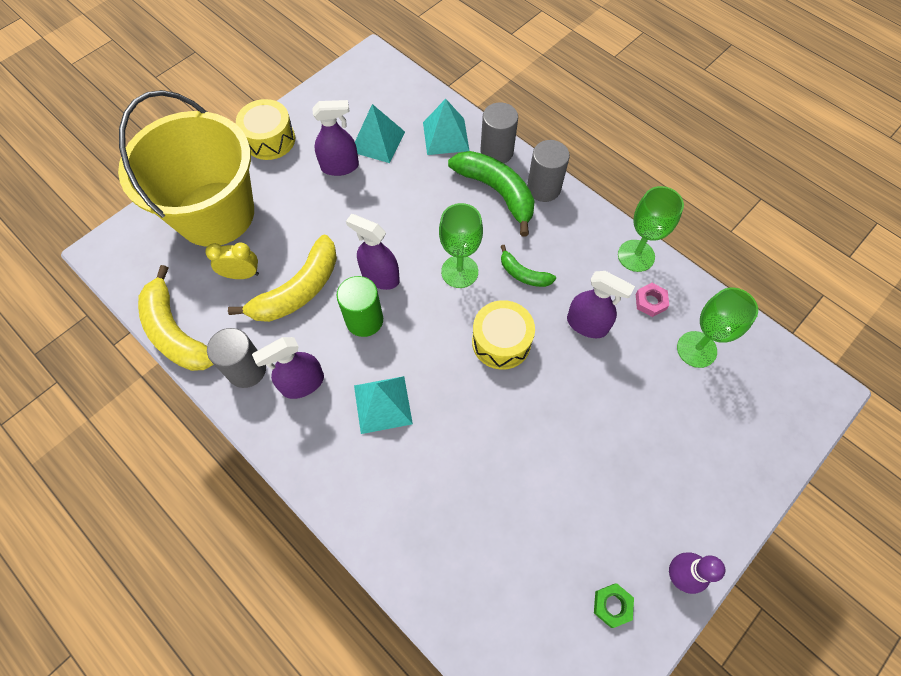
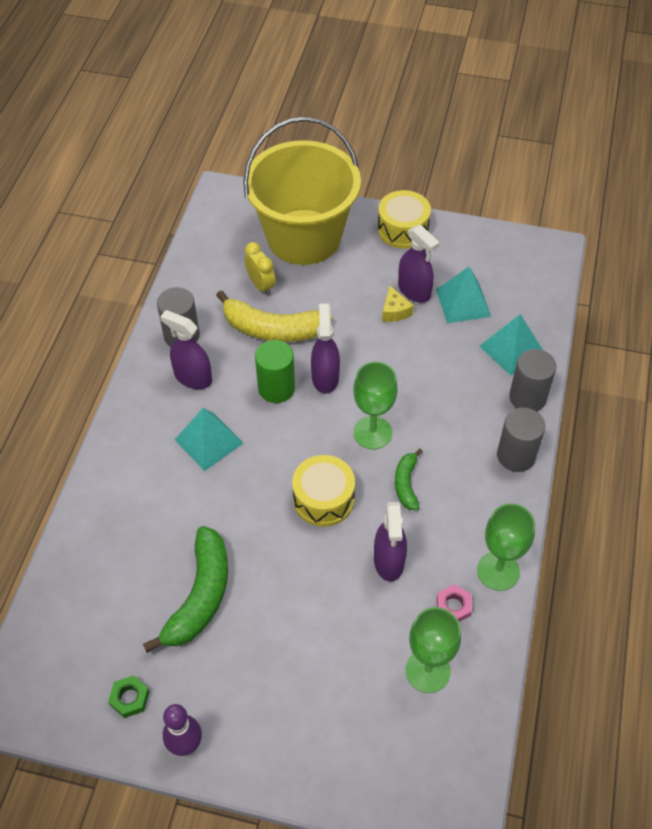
camera: 60 degrees right, 10 degrees down
(176, 332) = (184, 275): yellow banana -> none
(350, 191) = (395, 311): none -> yellow cheese
(496, 192) = (480, 420): green banana -> green banana (200, 596)

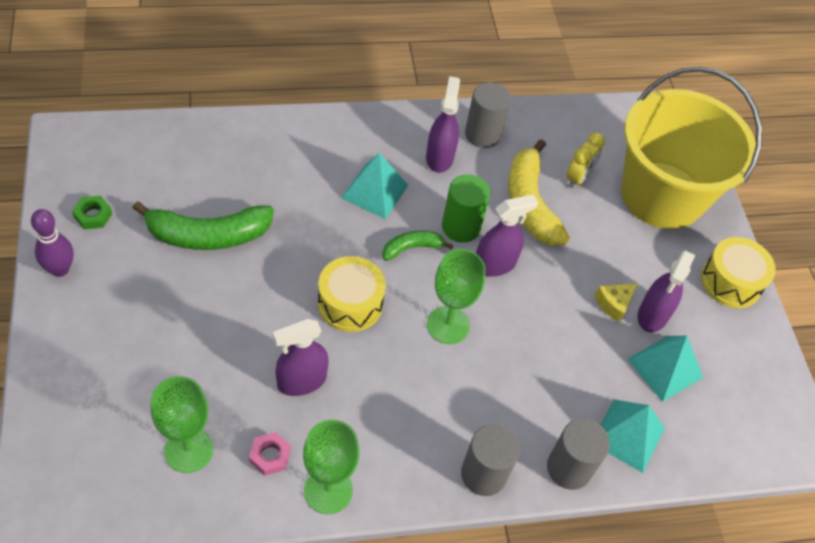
camera: 60 degrees right, 0 degrees up
(406, 484) = (399, 373): green banana -> green banana (412, 248)

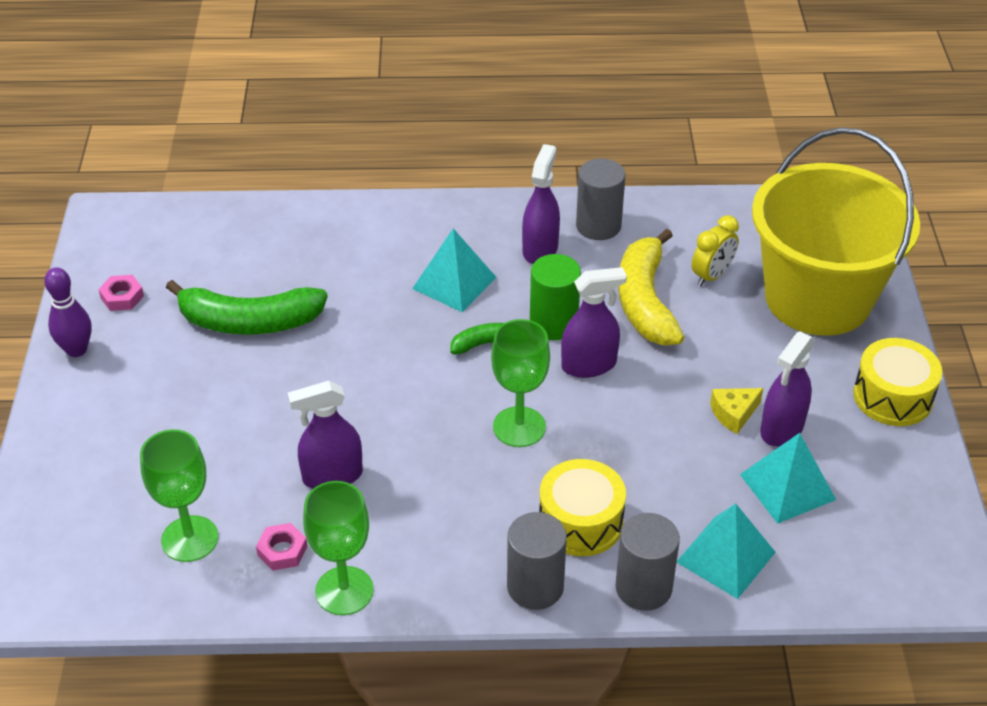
camera: 15 degrees right, 10 degrees down
(93, 215) = (122, 297): green nut -> pink nut
(350, 303) = (404, 399): yellow drum -> yellow drum (580, 522)

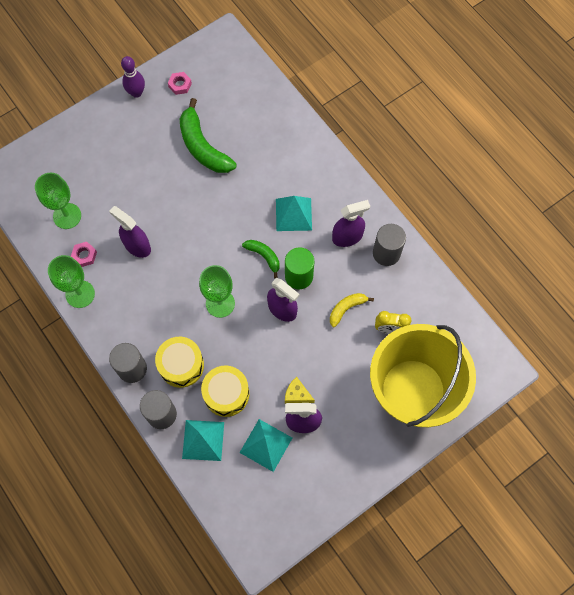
camera: 55 degrees right, 25 degrees up
(645, 301) = (346, 309): yellow banana -> yellow banana, size x0.53
(893, 396) = (364, 464): yellow drum -> yellow drum (226, 394)

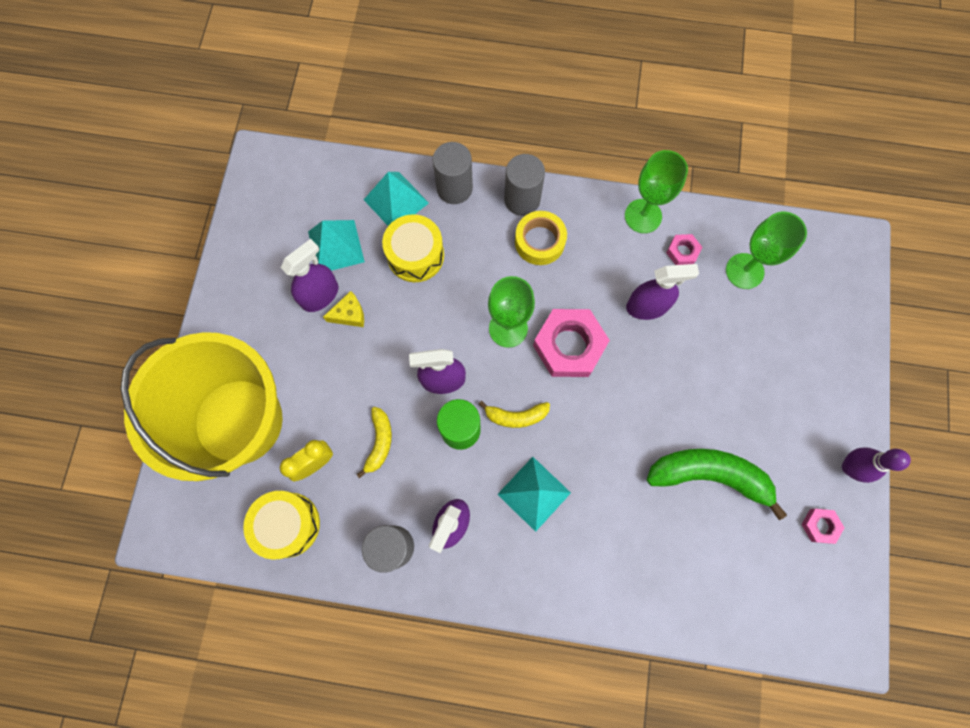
camera: 135 degrees right, 5 degrees up
(150, 334) = (539, 241): none -> yellow tape
(181, 365) = (482, 242): yellow drum -> yellow drum (288, 524)
(199, 265) = (569, 346): none -> pink nut
(264, 256) = (516, 416): green banana -> yellow banana

